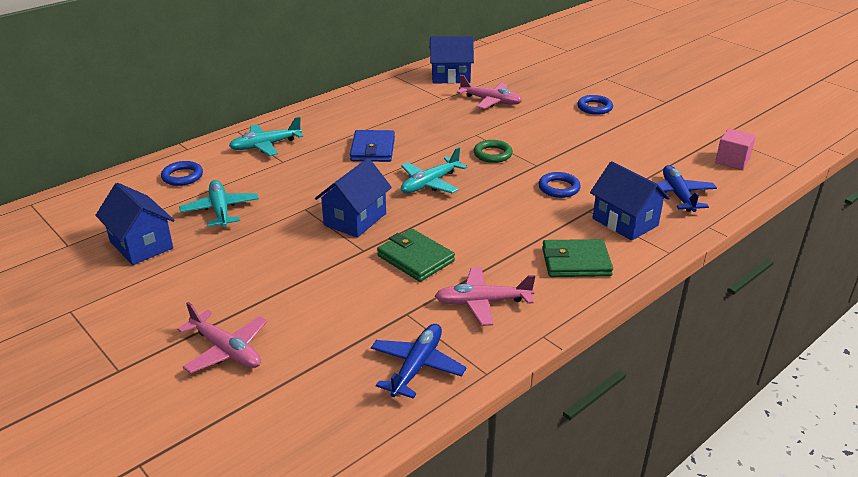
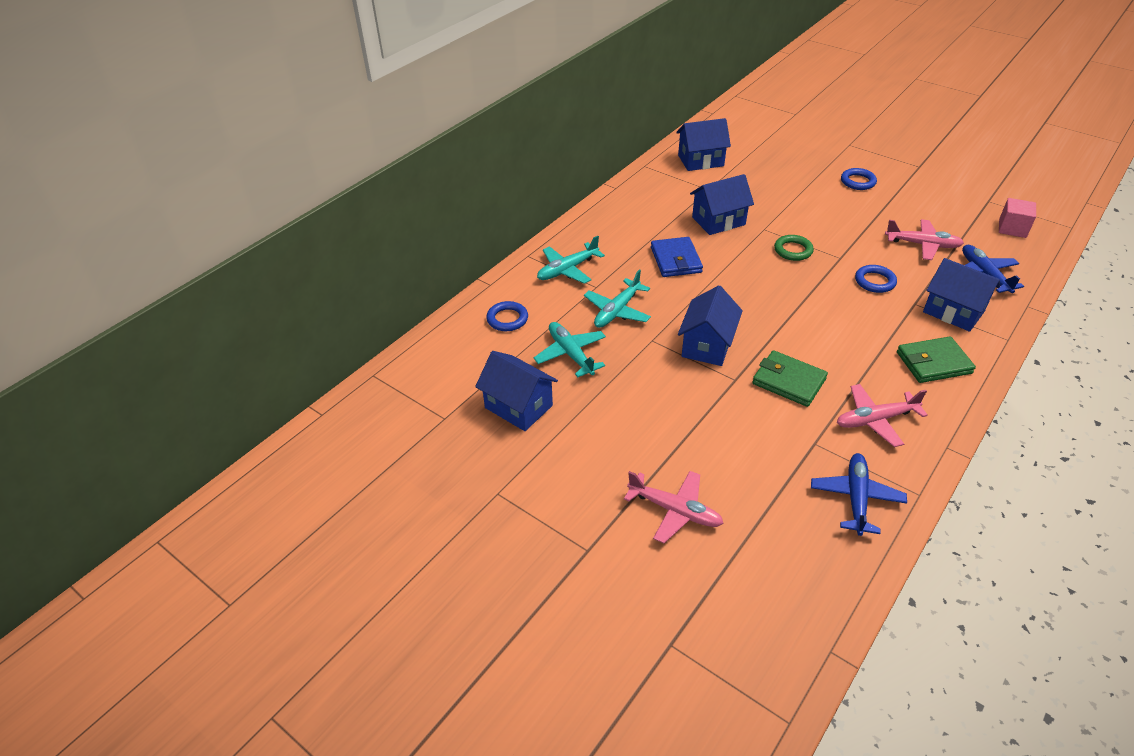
camera: 10 degrees left, 10 degrees up
(430, 183) = (753, 293): turquoise plane -> turquoise plane (617, 311)
(435, 124) = (718, 221): none -> blue house
(490, 101) = (756, 186): pink plane -> pink plane (922, 245)

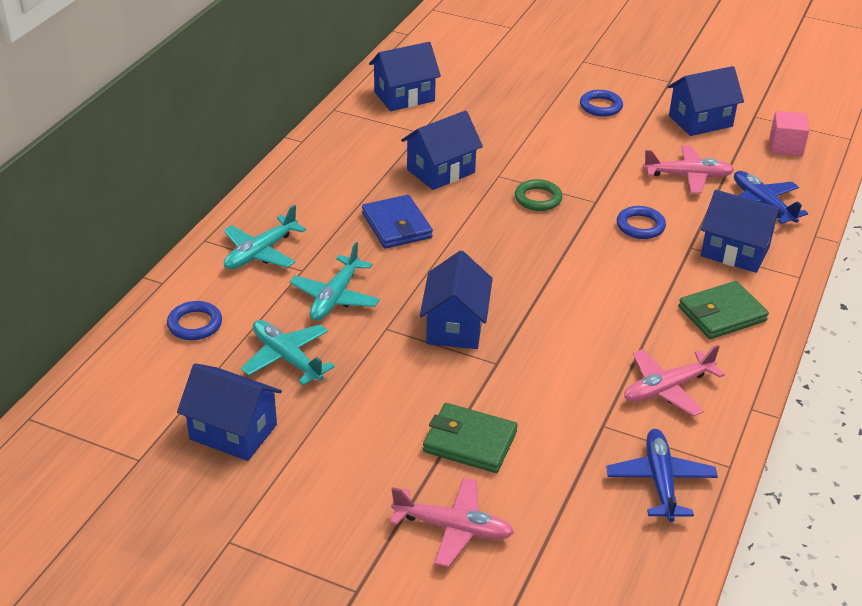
camera: 15 degrees left, 5 degrees down
(788, 381) = (560, 357): green wallet -> green wallet (470, 442)
(940, 201) = (700, 121): none -> blue house

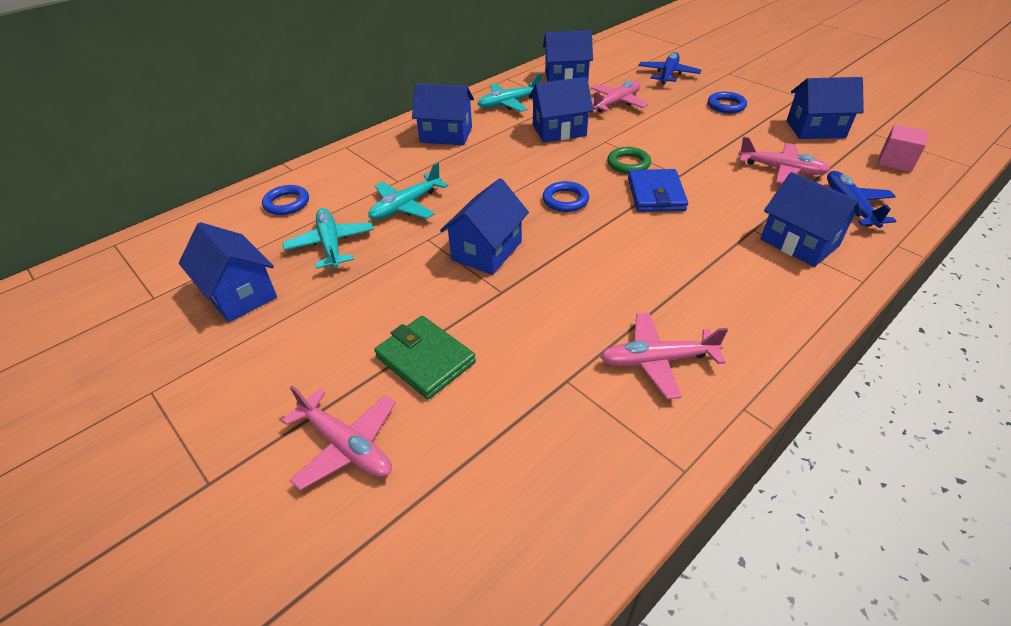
camera: 25 degrees right, 5 degrees up
(261, 252) = (377, 162): turquoise plane -> turquoise plane (509, 103)
(315, 201) = (446, 135): none -> blue house
(397, 225) = (495, 163): blue wallet -> blue wallet (656, 194)
(483, 123) = (616, 103): none -> pink plane
(640, 226) = (712, 202): blue ring -> blue ring (565, 200)
(660, 481) = (593, 463): blue plane -> blue plane (668, 74)
(722, 314) = (756, 299): green wallet -> none

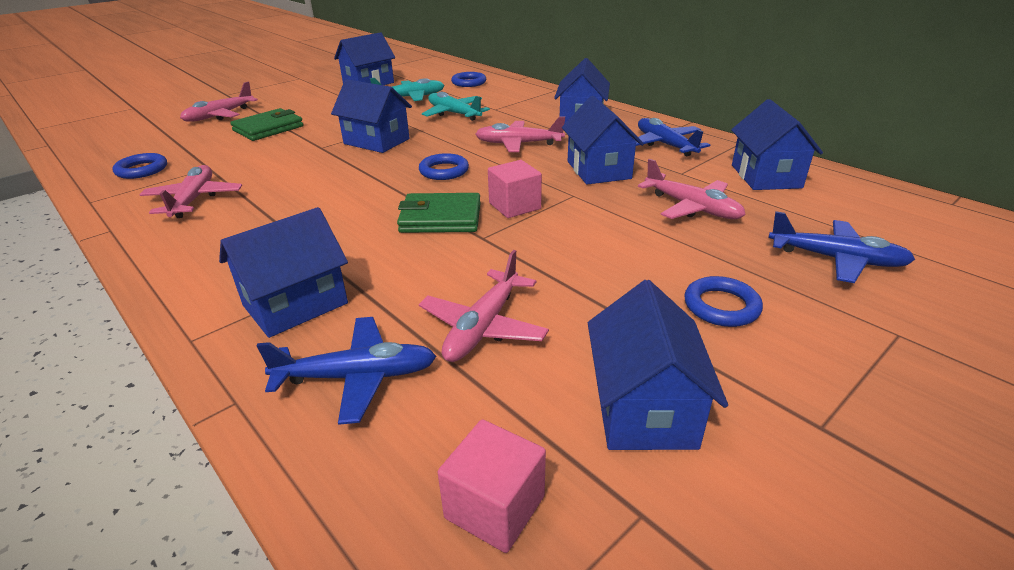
camera: 90 degrees right, 10 degrees down
(502, 165) = (518, 144): none -> pink plane
(509, 103) = (665, 145): turquoise plane -> blue plane
(578, 457) = (142, 170): none -> blue ring
(628, 164) = (514, 206): green ring -> pink cube
(656, 194) = (440, 218): blue wallet -> green wallet

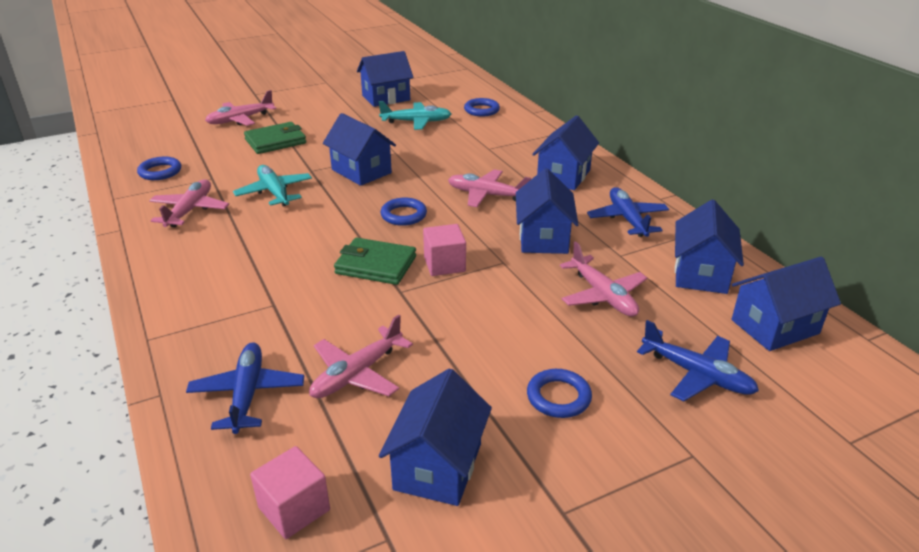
camera: 15 degrees right, 0 degrees up
(295, 304) = (229, 325): blue house -> blue house (775, 327)
(357, 377) = (247, 394): blue plane -> blue plane turned 105 degrees counterclockwise
(454, 114) = (447, 149): turquoise plane -> turquoise plane (274, 192)

